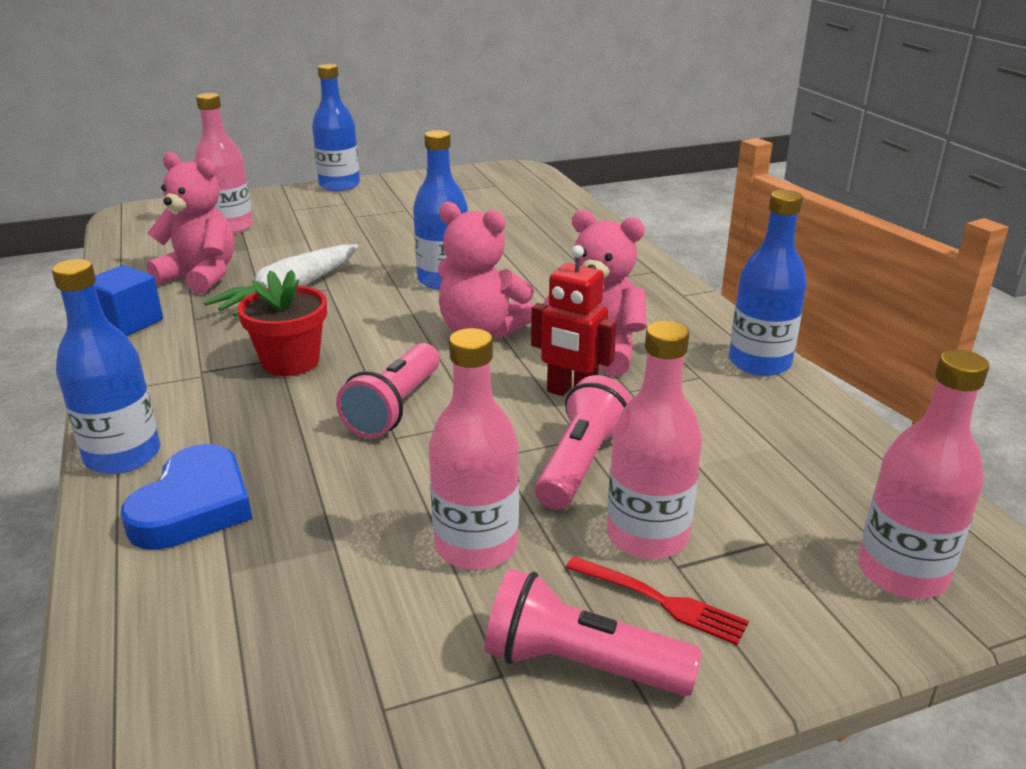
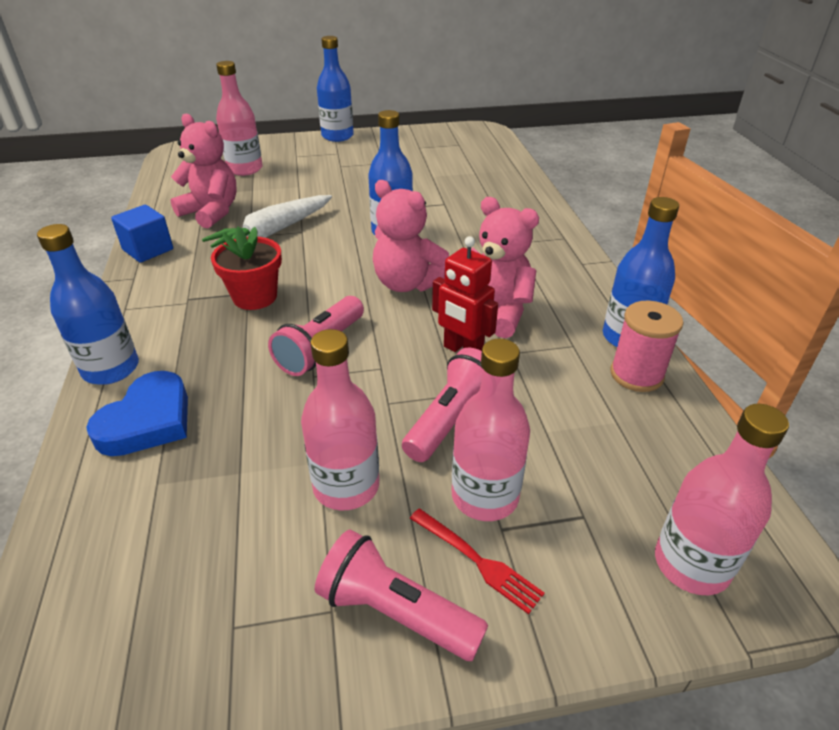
camera: 10 degrees right, 10 degrees up
(781, 398) = (636, 374): none -> pink spool

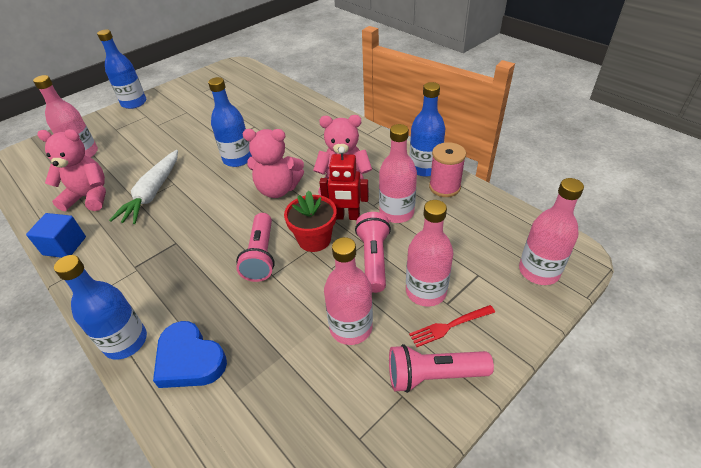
camera: 30 degrees left, 5 degrees up
(148, 421) = (189, 359): blue heart -> blue heart turned 135 degrees clockwise
(255, 297) = (184, 243): red flower pot -> red flower pot (314, 239)
(477, 561) = (449, 326): red fork -> red fork turned 150 degrees clockwise
(534, 376) = (396, 212): none -> pink bottle

